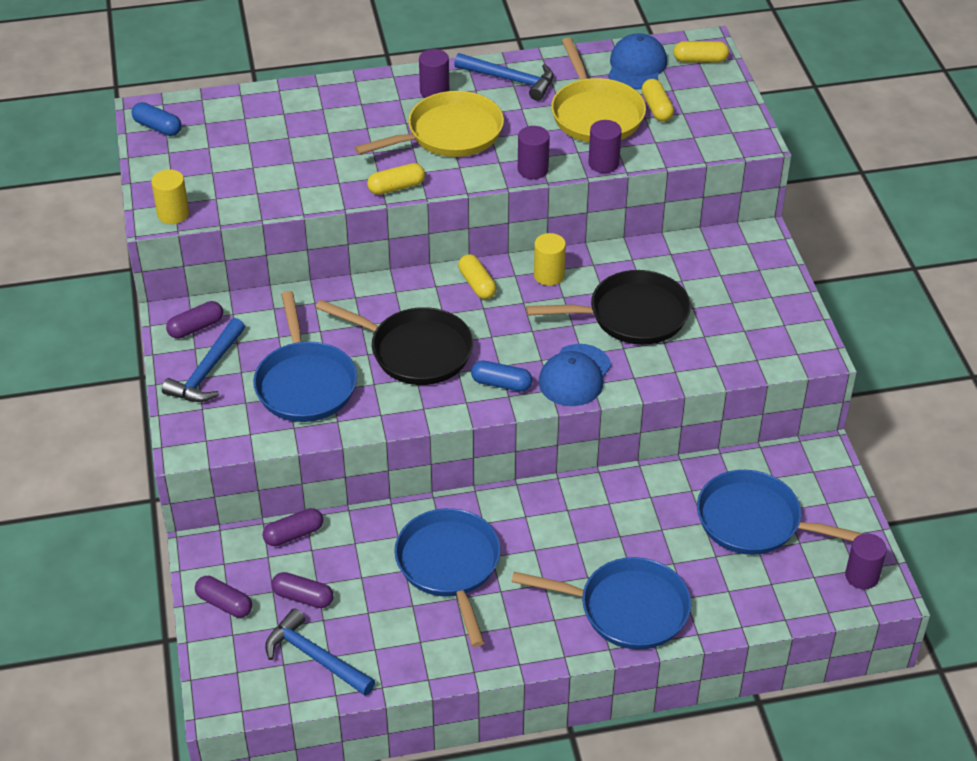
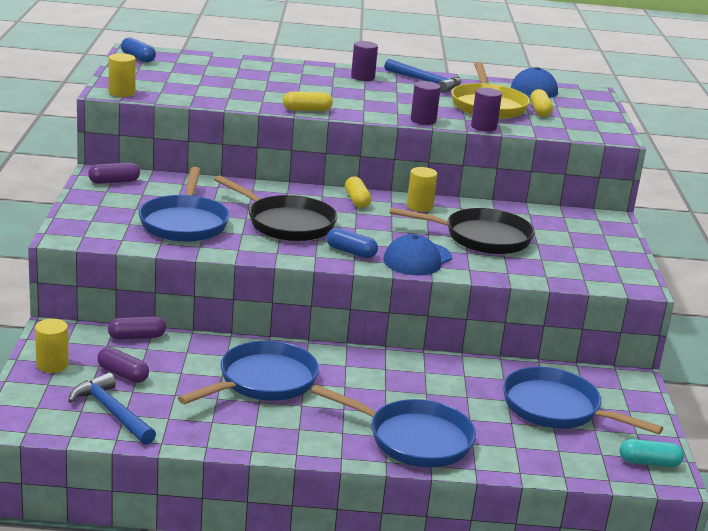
camera: 10 degrees right, 20 degrees down
(207, 372) = (108, 203): blue hammer -> none
(224, 604) = (52, 365): purple capsule -> yellow cylinder
(449, 134) = (363, 95): yellow pan -> none
(449, 566) = (263, 381): blue pan -> blue pan turned 45 degrees clockwise
(700, 60) = (585, 97): yellow capsule -> none
(862, 576) = (649, 462): purple cylinder -> turquoise capsule

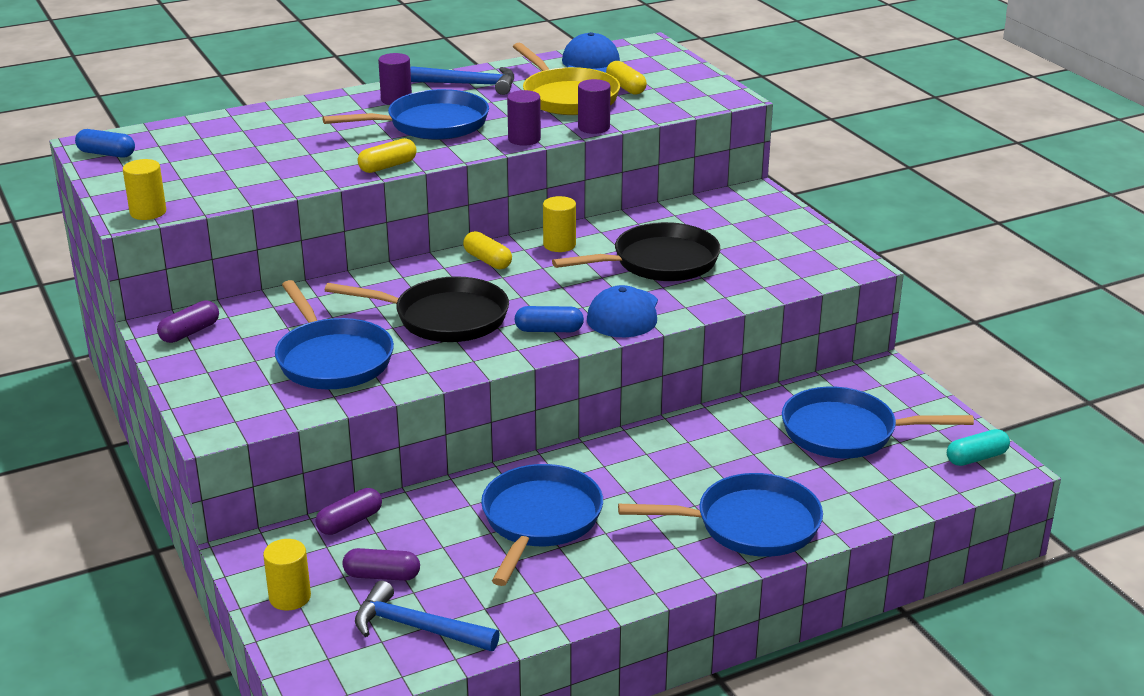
camera: 25 degrees left, 5 degrees up
(368, 96) = (431, 124): none -> blue pan

